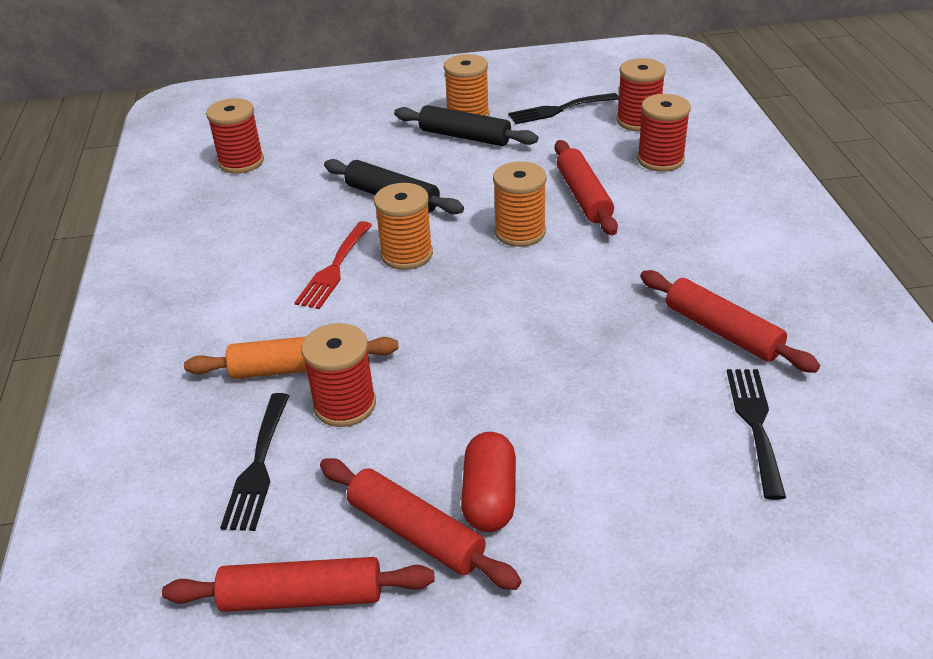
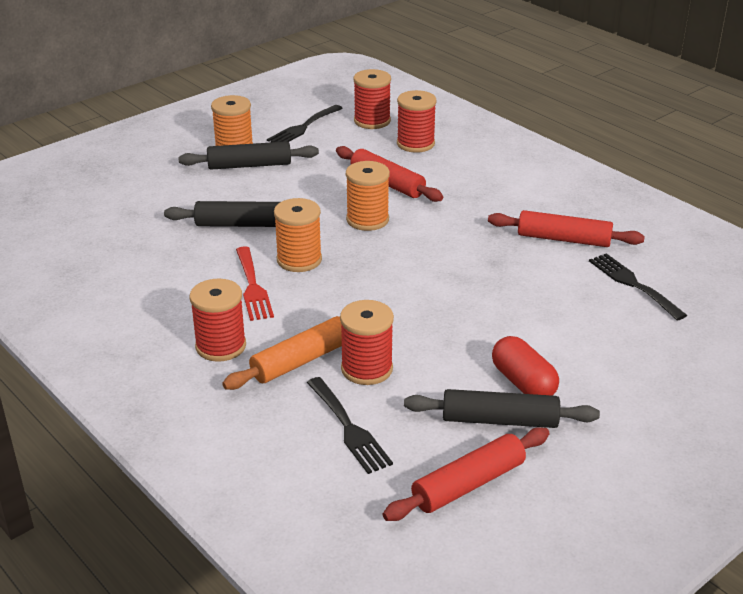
camera: 35 degrees left, 5 degrees down
(241, 162) = (72, 235): red spool -> red spool (221, 346)
(416, 533) = (500, 420): red rolling pin -> black rolling pin

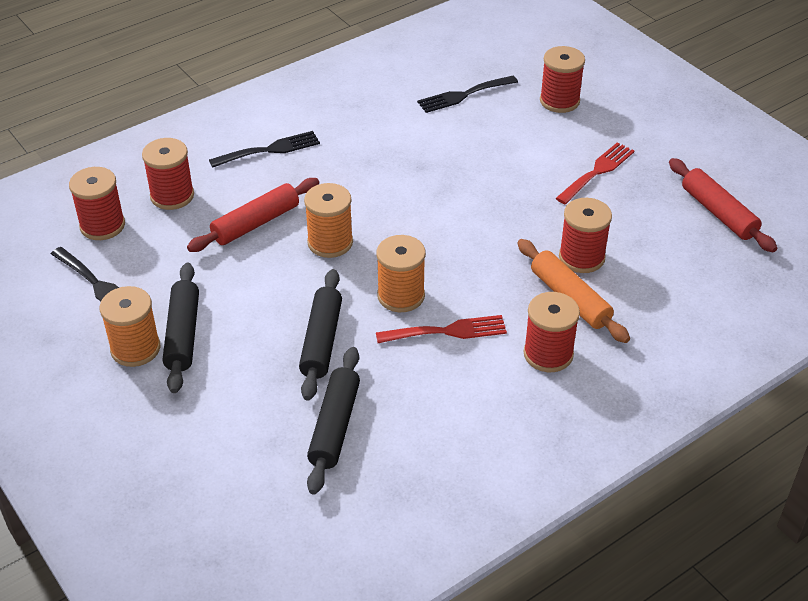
camera: 85 degrees left, 10 degrees up
(349, 428) = (661, 272): black fork -> black fork (270, 150)
(500, 420) = (644, 189): black rolling pin -> black rolling pin (335, 426)
(523, 382) = (597, 171): red capsule -> red fork
(563, 239) = (388, 121): red rolling pin -> none
(654, 354) = (559, 101): none -> red spool

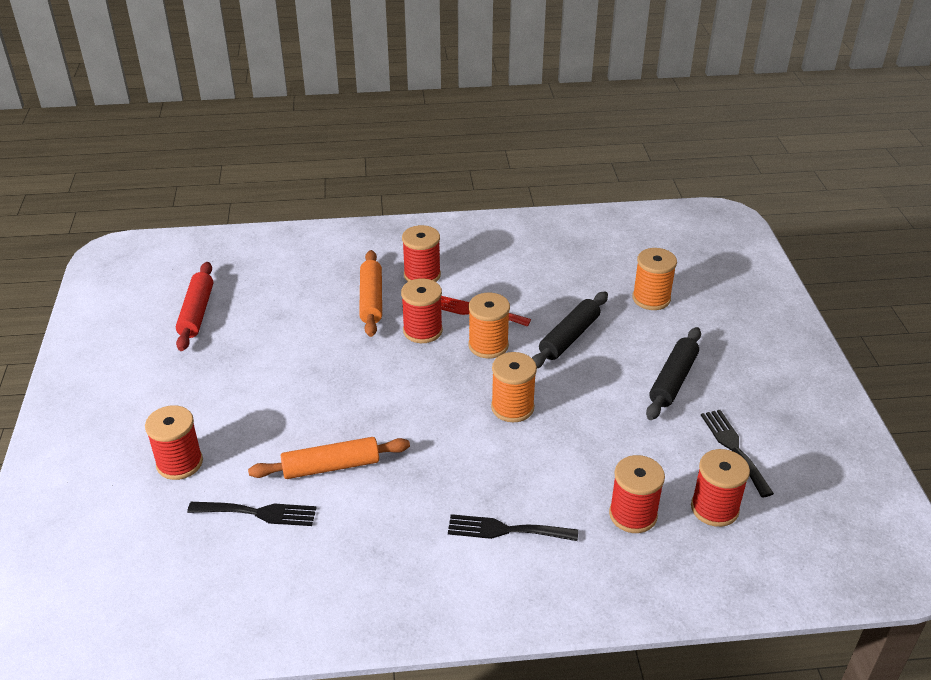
camera: 150 degrees left, 5 degrees down
(135, 349) = (715, 383): orange spool -> orange spool (651, 299)
(256, 223) = (566, 451): red rolling pin -> none
(335, 426) = (593, 287): black rolling pin -> none
(443, 140) = (331, 466): none -> orange rolling pin
(581, 257) = (332, 321): red spool -> red spool (422, 331)
(597, 171) = (237, 380): red fork -> none

